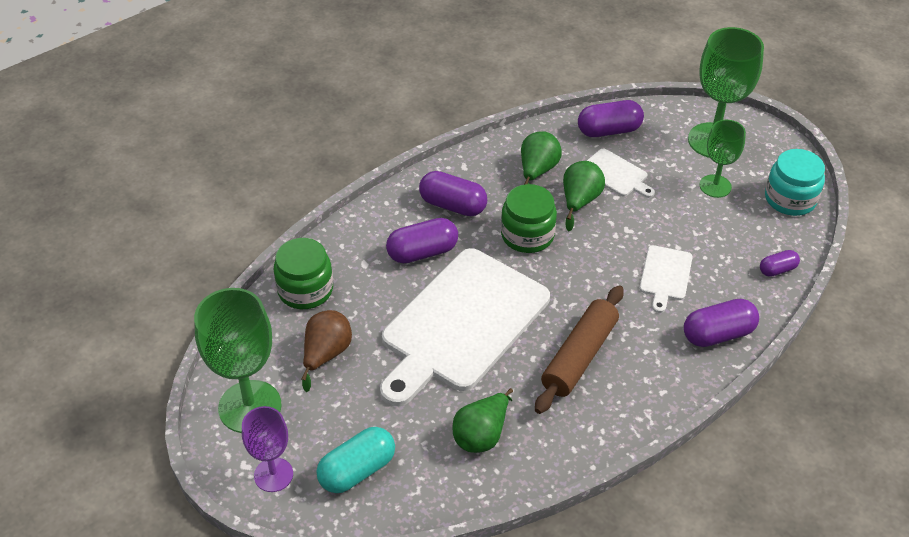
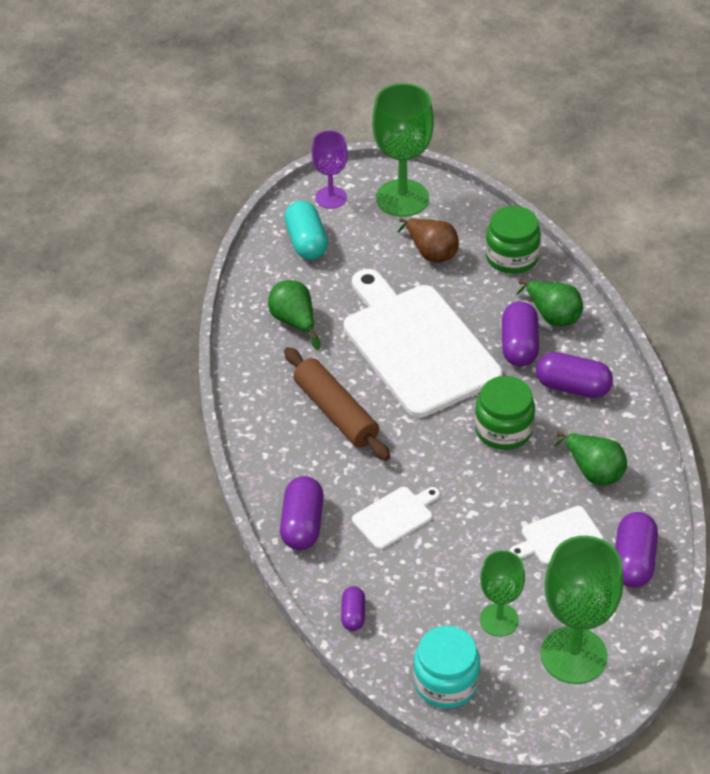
camera: 115 degrees right, 0 degrees up
(453, 205) = (572, 387): purple capsule -> purple capsule turned 60 degrees clockwise
(579, 201) = (532, 489): green pear -> green pear (552, 315)
(665, 275) = (395, 516): white cutting board -> white cutting board turned 105 degrees clockwise

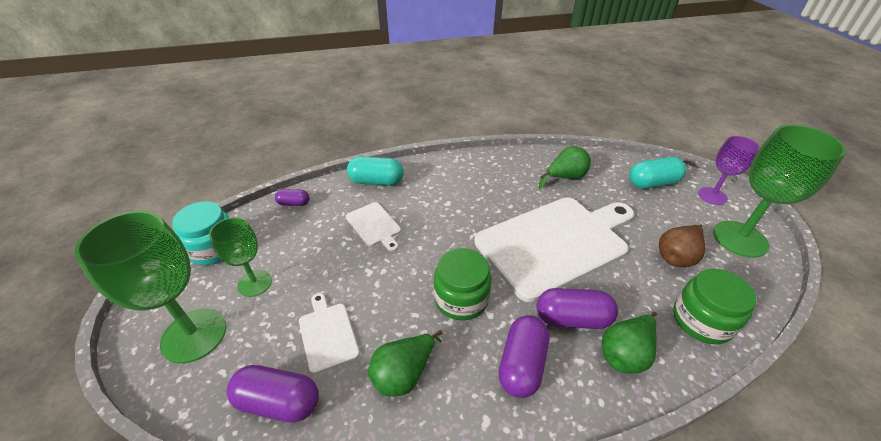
camera: 90 degrees right, 5 degrees down
(302, 524) = (376, 181): purple capsule -> turquoise capsule
(336, 412) = (477, 197): brown rolling pin -> none

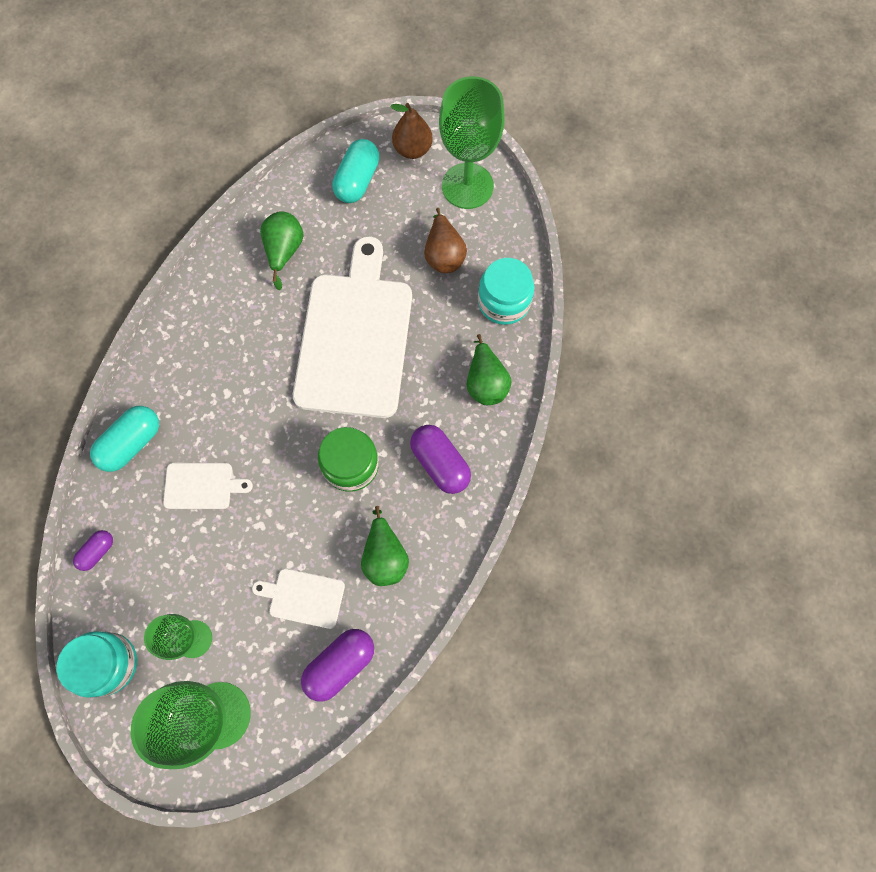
camera: 55 degrees left, 30 degrees up
(572, 319) = (433, 393): purple capsule -> none
(701, 320) = (504, 302): green jar -> turquoise jar
(712, 196) = (412, 149): purple goblet -> brown pear

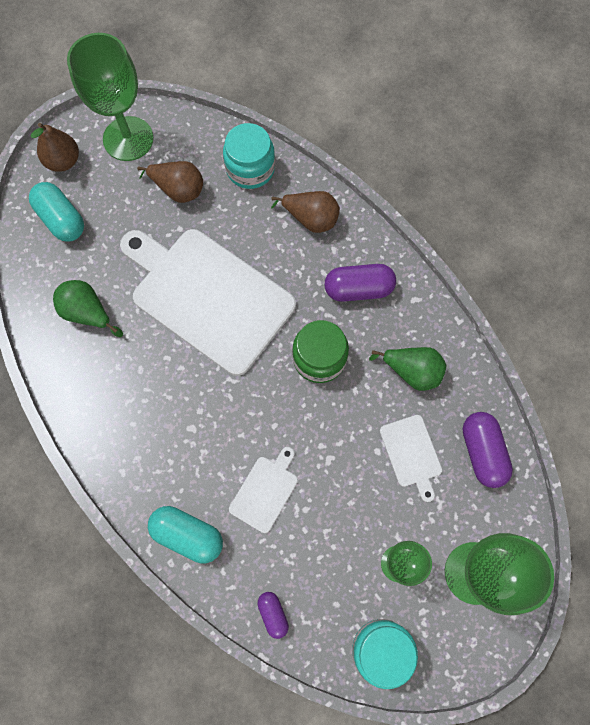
camera: 60 degrees left, 0 degrees up
(132, 443) = (188, 535): turquoise capsule -> turquoise capsule turned 45 degrees counterclockwise
(303, 597) = (411, 453): white cutting board -> white cutting board turned 60 degrees counterclockwise
(486, 382) = (311, 219): green pear -> brown pear

